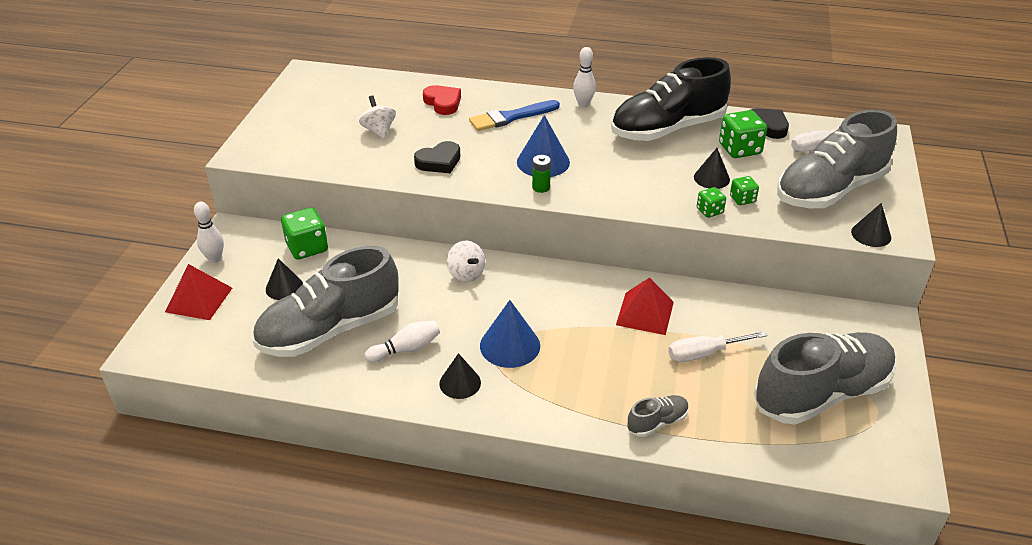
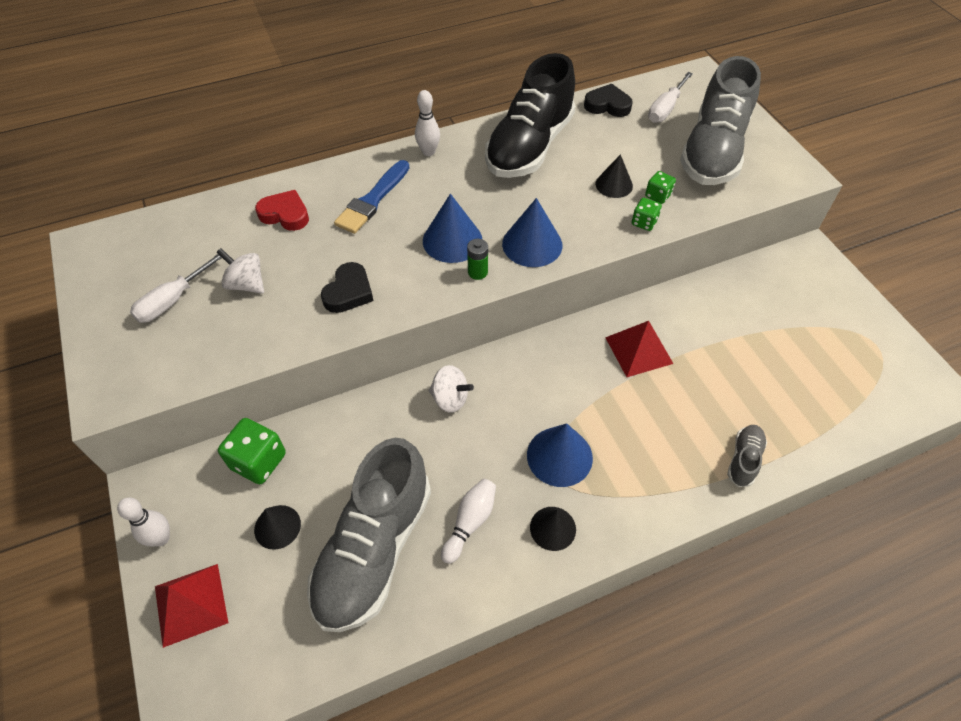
camera: 35 degrees left, 15 degrees up
(601, 188) = (532, 244): none -> blue cone
(705, 353) = (718, 364): white screwdriver -> white screwdriver (173, 300)
(739, 149) = (608, 141): green dice -> none
(821, 394) = (828, 351): grey shoe -> none
(871, 234) = (780, 183): black cone -> none

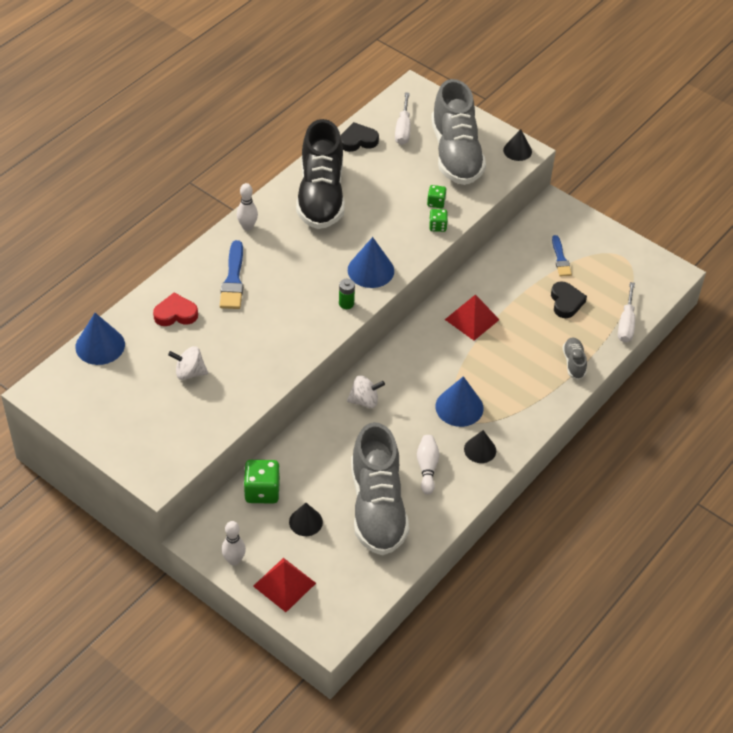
camera: 30 degrees left, 5 degrees down
(173, 300) = (145, 403): white screwdriver -> white screwdriver (626, 323)
(349, 292) = (267, 350): black heart -> black heart (566, 302)
(452, 240) = (313, 288): blue cone -> blue cone (100, 345)
(614, 185) = (400, 205): black cone -> black cone (517, 150)
(790, 318) = (560, 259): none -> blue brush

